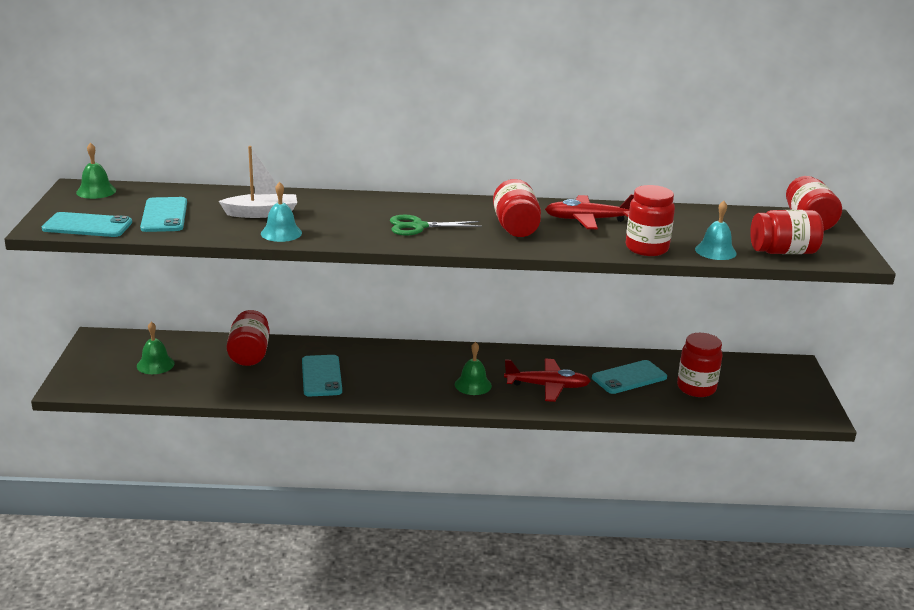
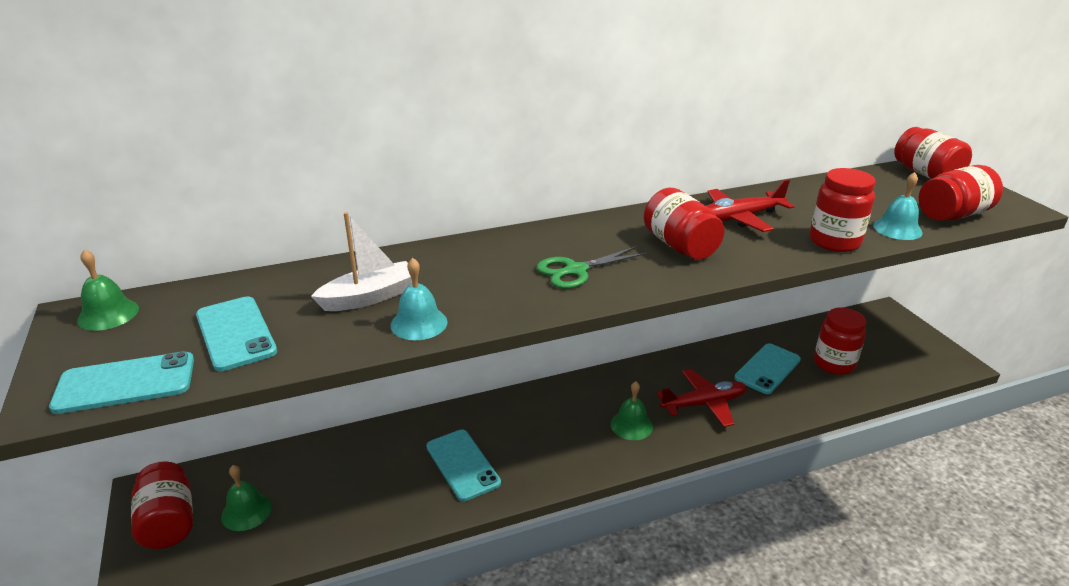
camera: 20 degrees left, 5 degrees up
(249, 354) = (358, 457): red jar -> red jar (169, 522)

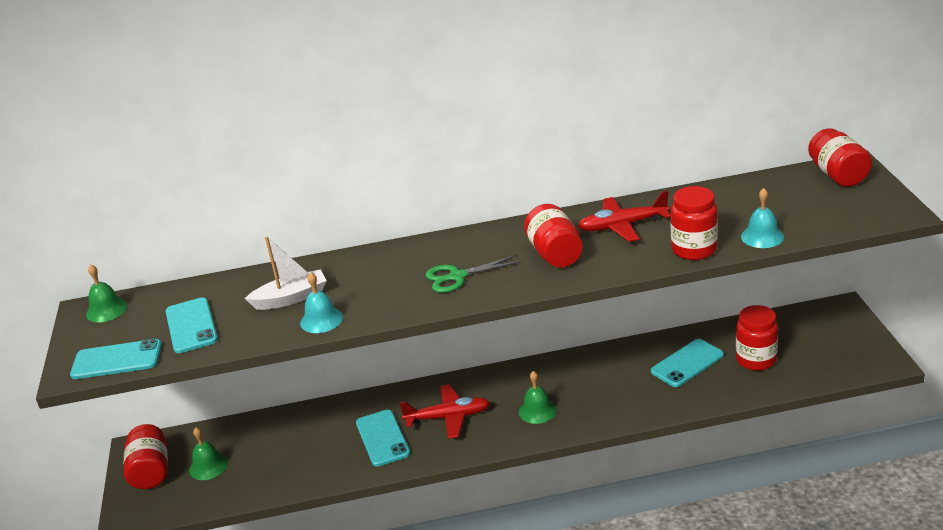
camera: 15 degrees right, 0 degrees up
(704, 404) = (611, 394): red plane -> red plane (448, 417)
(952, 215) = (827, 221): red jar -> none

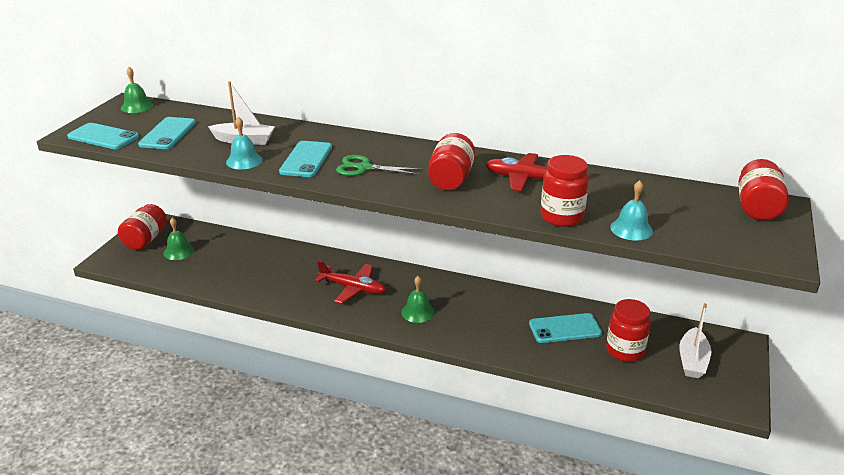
camera: 25 degrees right, 0 degrees up
(382, 438) = (297, 282): turquoise phone -> turquoise phone (306, 159)
(817, 342) = (692, 360): none -> white boat

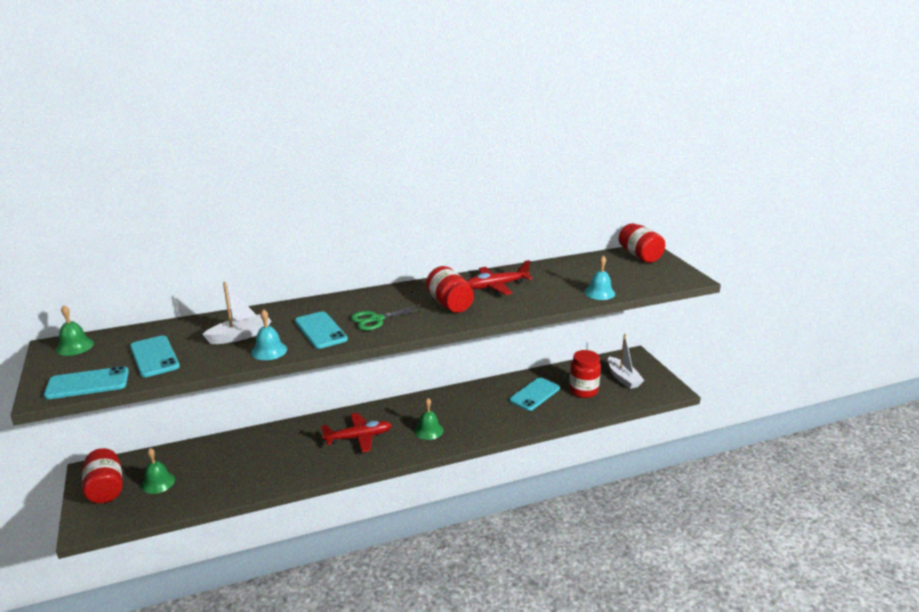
camera: 40 degrees left, 5 degrees down
(561, 217) = (553, 301): red jar -> none

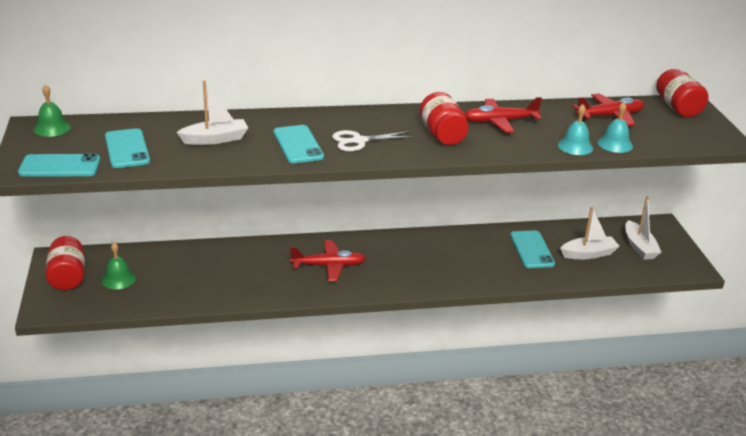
camera: 10 degrees right, 5 degrees up
(269, 351) = (241, 158): turquoise bell -> turquoise bell (575, 146)
(376, 319) = (359, 141): green scissors -> white scissors
(428, 430) = (404, 270): green bell -> none
(534, 394) = (531, 250): turquoise phone -> turquoise phone turned 60 degrees counterclockwise
(583, 391) = (588, 254): red jar -> white boat
(587, 269) = (610, 116): none -> red plane

